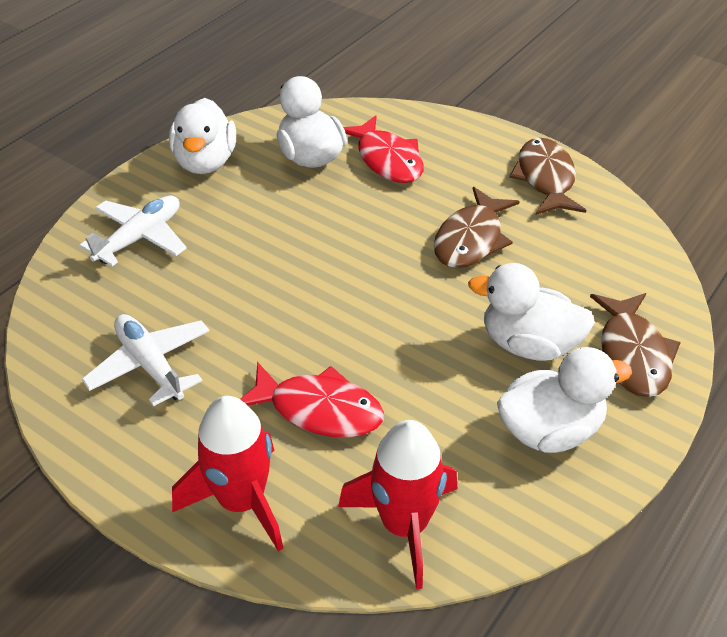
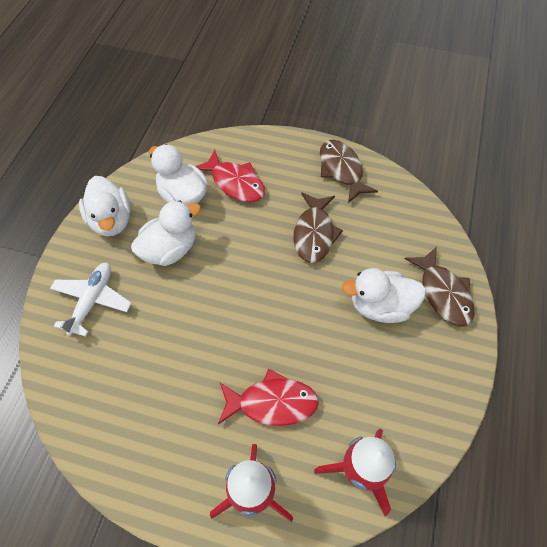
camera: 20 degrees left, 15 degrees up
(150, 365) = (146, 406): white plane -> none
(550, 430) = (417, 368): white duck -> white duck (170, 249)

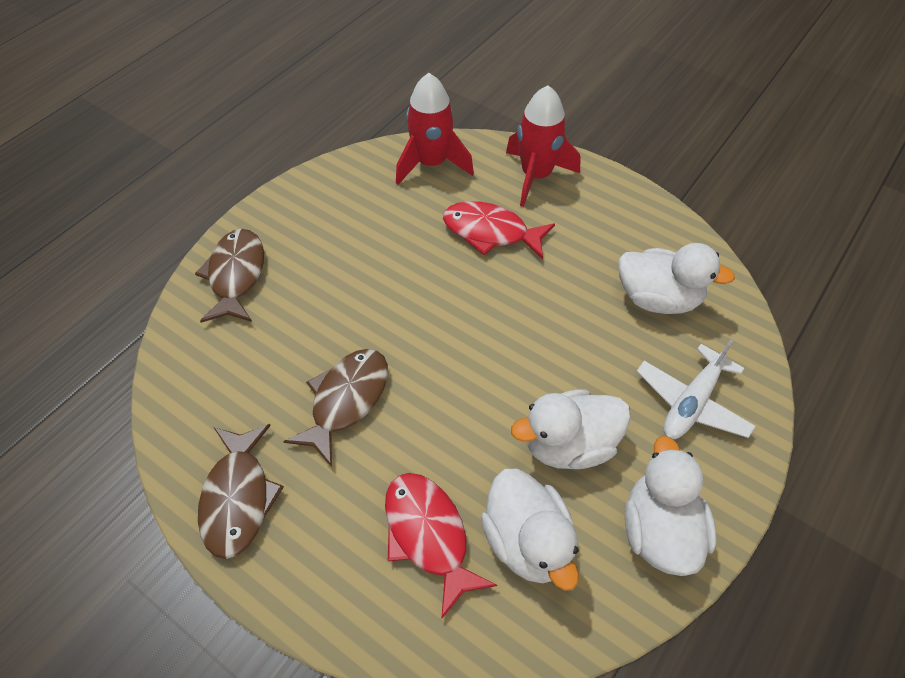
camera: 160 degrees left, 5 degrees down
(380, 306) = (319, 284): white duck -> white duck (657, 299)

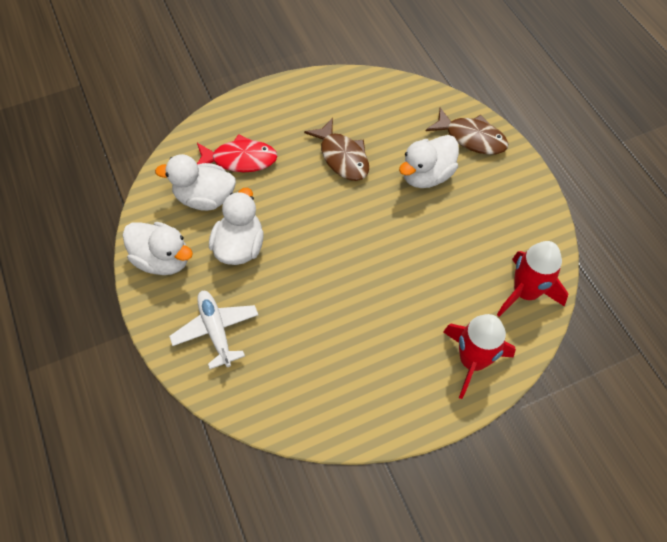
camera: 120 degrees right, 5 degrees up
(238, 497) = (316, 95): brown fish -> none
(491, 232) = (428, 295): red fish -> none
(657, 299) = (302, 367): white duck -> white duck (426, 175)

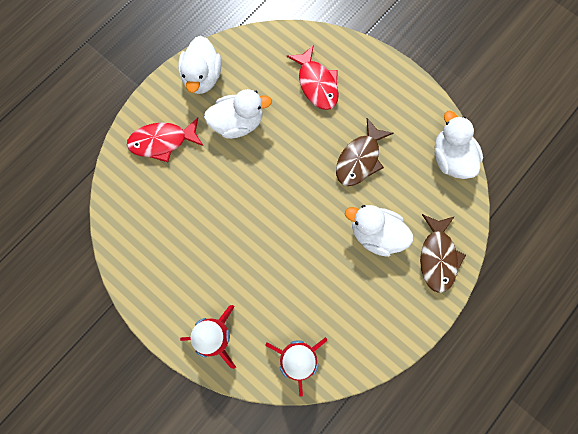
camera: 65 degrees right, 15 degrees up
(205, 198) = (268, 77): white duck -> white duck (451, 158)
(216, 330) = (162, 142): white plane -> red fish

